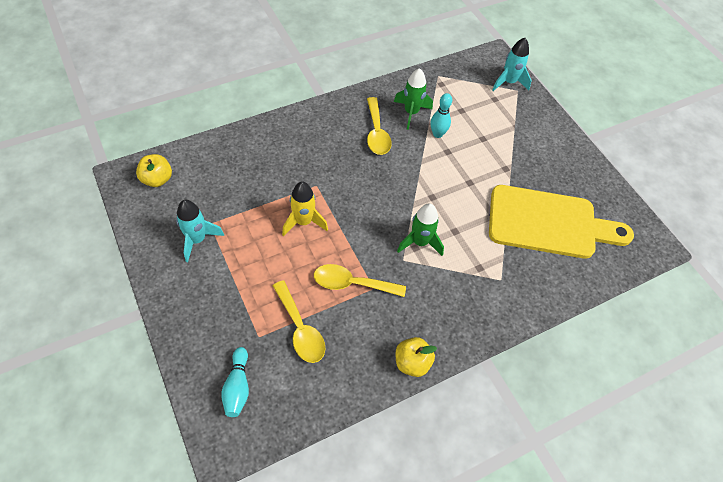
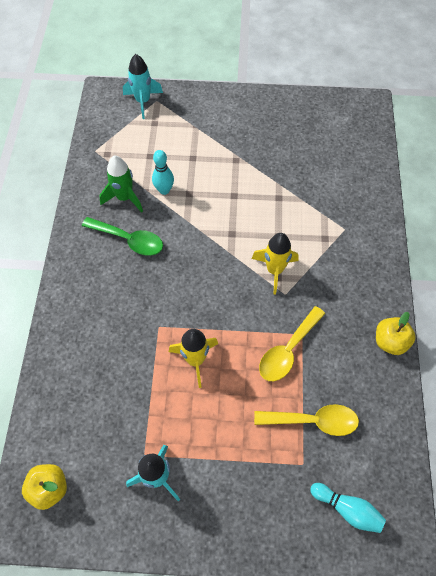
camera: 55 degrees left, 5 degrees up
(376, 133) = (129, 240): yellow spoon -> green spoon
(420, 242) = (274, 270): green rocket -> yellow rocket
(549, 223) = (309, 162): yellow cutting board -> none

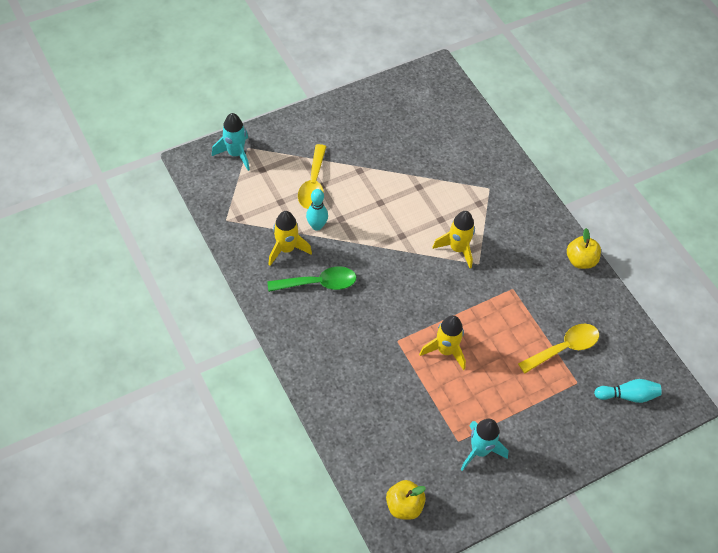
camera: 35 degrees left, 5 degrees down
(124, 198) = (286, 249): green rocket -> yellow rocket
(288, 350) = (510, 306): yellow spoon -> yellow spoon (313, 184)

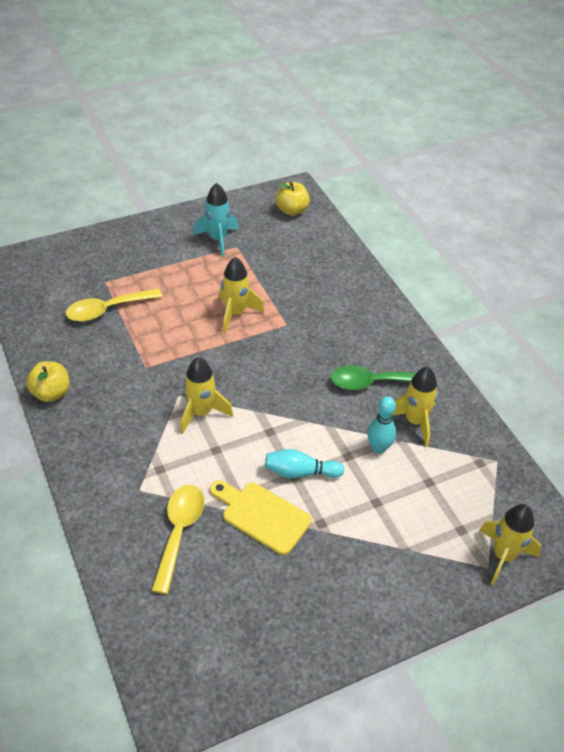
camera: 175 degrees left, 10 degrees down
(236, 154) = (503, 556): turquoise rocket -> yellow rocket
(313, 184) = (386, 505): yellow spoon -> yellow spoon (179, 532)
(400, 174) = (262, 515): none -> yellow cutting board
(628, 395) = (58, 269): turquoise bowling pin -> turquoise bowling pin (300, 472)

